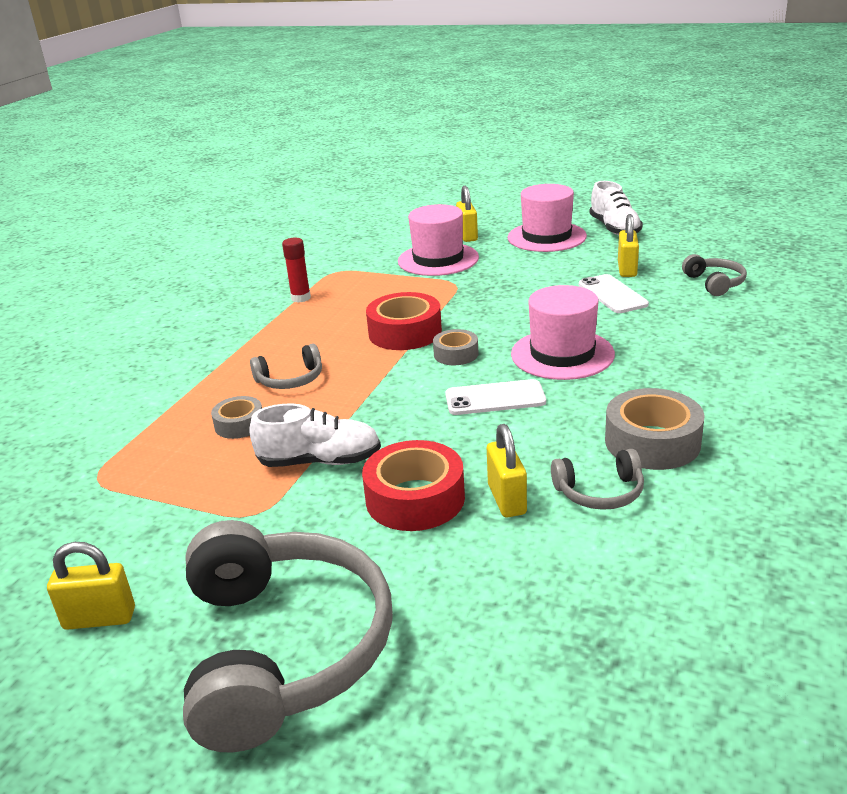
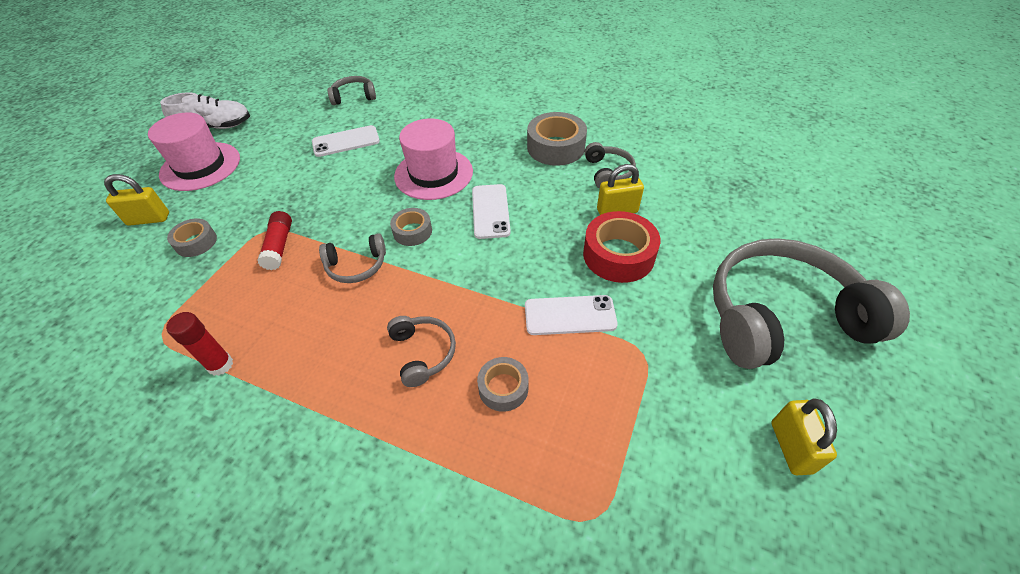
camera: 90 degrees left, 20 degrees up
(319, 461) = (570, 315): white shoe -> white phone
(405, 332) = (356, 266): red tape -> grey headphones
(433, 293) = (279, 246): none -> red glue stick
(438, 259) = (196, 242): pink hat -> grey tape
(627, 269) = (305, 130): yellow padlock -> none

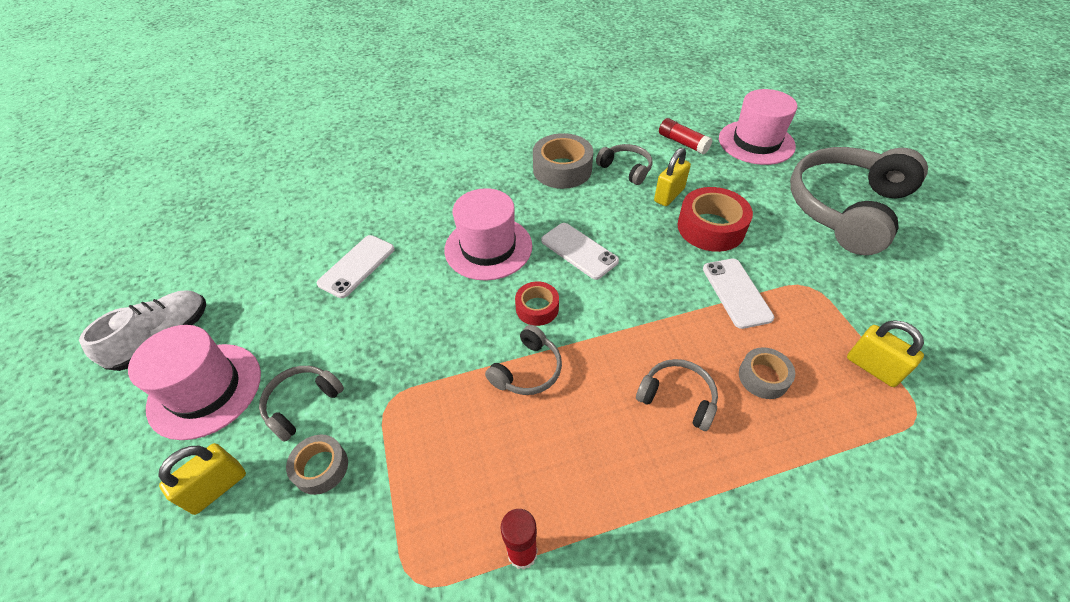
camera: 40 degrees left, 0 degrees up
(279, 246) = (426, 405): red glue stick -> red glue stick (683, 143)
(354, 96) = (303, 218): grey headphones -> grey headphones (302, 404)
(412, 231) = (537, 308): grey tape -> red tape
(570, 315) = (736, 293): white phone -> white phone turned 60 degrees counterclockwise
(766, 211) = (756, 142): none -> pink hat
(790, 447) = (942, 286): yellow padlock -> yellow padlock (872, 368)

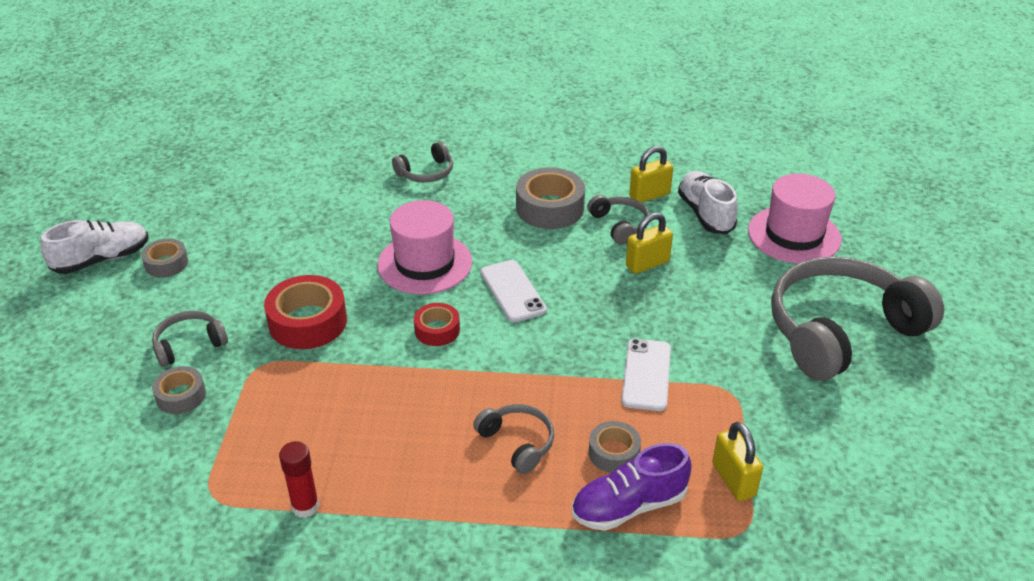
camera: 20 degrees right, 10 degrees down
(205, 390) = (118, 310): pink hat -> none
(217, 488) = (96, 384): yellow padlock -> yellow padlock (649, 195)
(236, 321) = (166, 263): none -> grey tape
(357, 266) = (292, 246): white phone -> none
(527, 370) = (395, 378): grey headphones -> grey headphones (426, 173)
(683, 143) = (705, 214): red glue stick -> white shoe
(711, 227) = (668, 308): red tape -> red tape (308, 322)
(812, 427) = (629, 506): none -> purple shoe

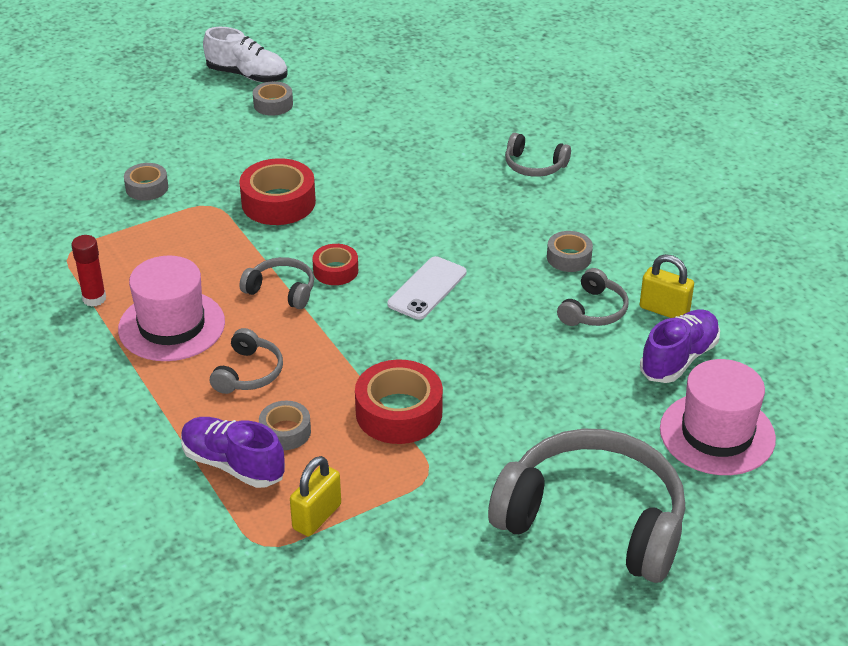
camera: 55 degrees right, 0 degrees up
(189, 344) = (200, 162): grey headphones -> grey headphones (281, 290)
(425, 263) = (410, 224): pink hat -> pink hat (171, 326)
(550, 208) = (569, 257): grey tape -> grey tape, size x0.58
(646, 375) = (399, 412): white phone -> red tape
(647, 264) = (554, 352): yellow padlock -> none
(705, 214) = (679, 359): white shoe -> purple shoe

